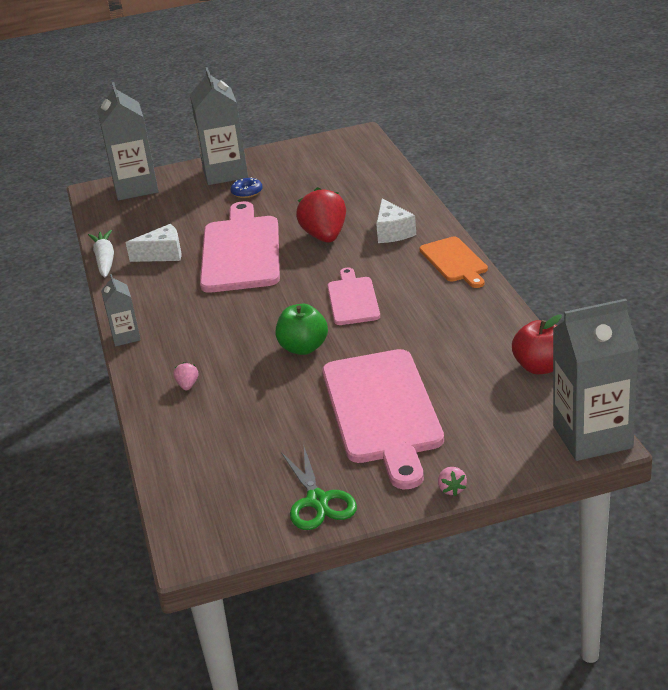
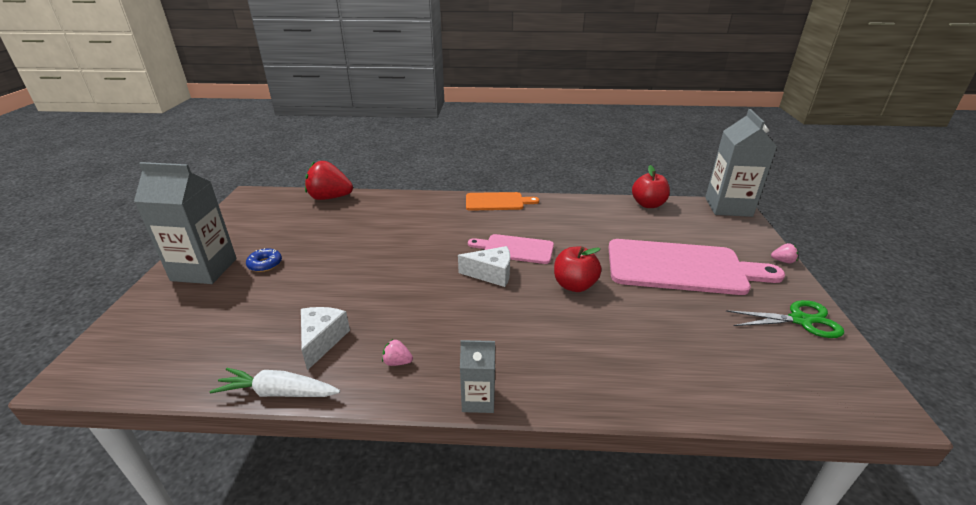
camera: 75 degrees left, 0 degrees up
(136, 188) = (130, 337): grey carton -> none
(187, 385) = (604, 365): pink strawberry -> pink strawberry (397, 362)
(241, 251) = (376, 288): pink cutting board -> none
(303, 348) = (574, 285): green apple -> red apple
(325, 237) = (402, 241): red strawberry -> red strawberry (330, 198)
(392, 232) = (430, 214): white cheese -> white cheese (491, 274)

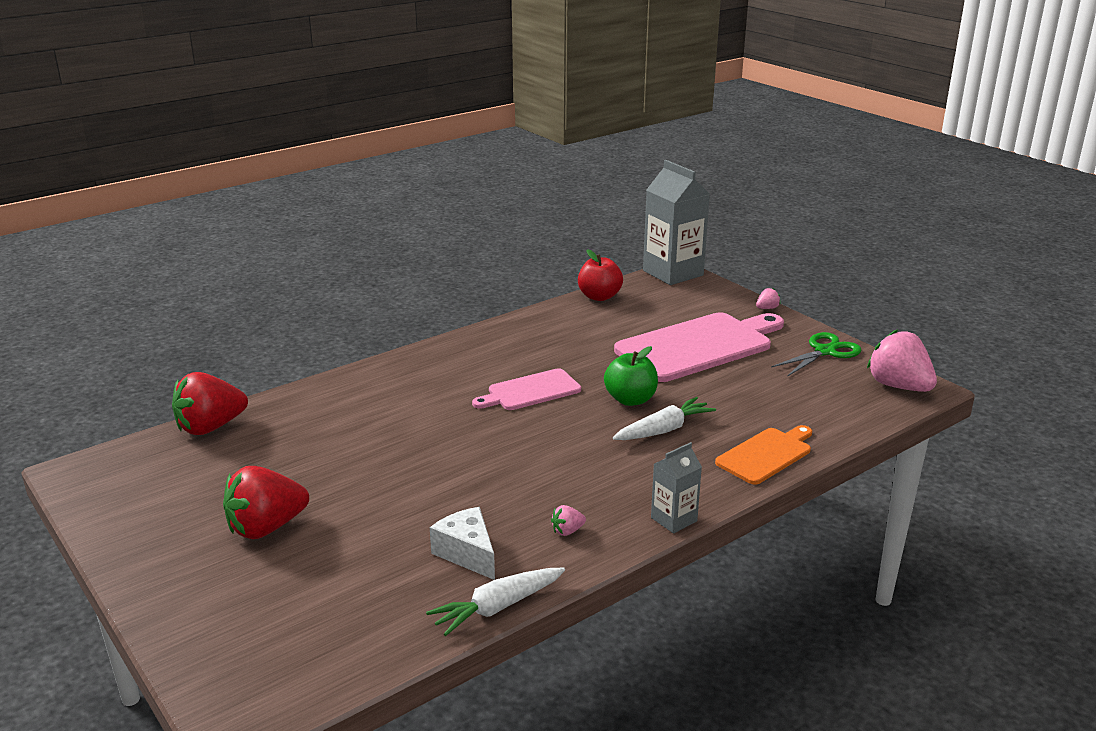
camera: 40 degrees left, 5 degrees down
(204, 269) = (192, 569): grey carton -> none
(265, 264) = (266, 528): blue donut -> red strawberry
(491, 274) = (542, 424): white cheese -> none
(497, 202) = (439, 351): orange cutting board -> orange cutting board (766, 454)
(568, 320) = (663, 430): none -> white carrot
(574, 285) = (630, 400): red apple -> green apple
(851, 390) = (898, 386): none -> pink strawberry

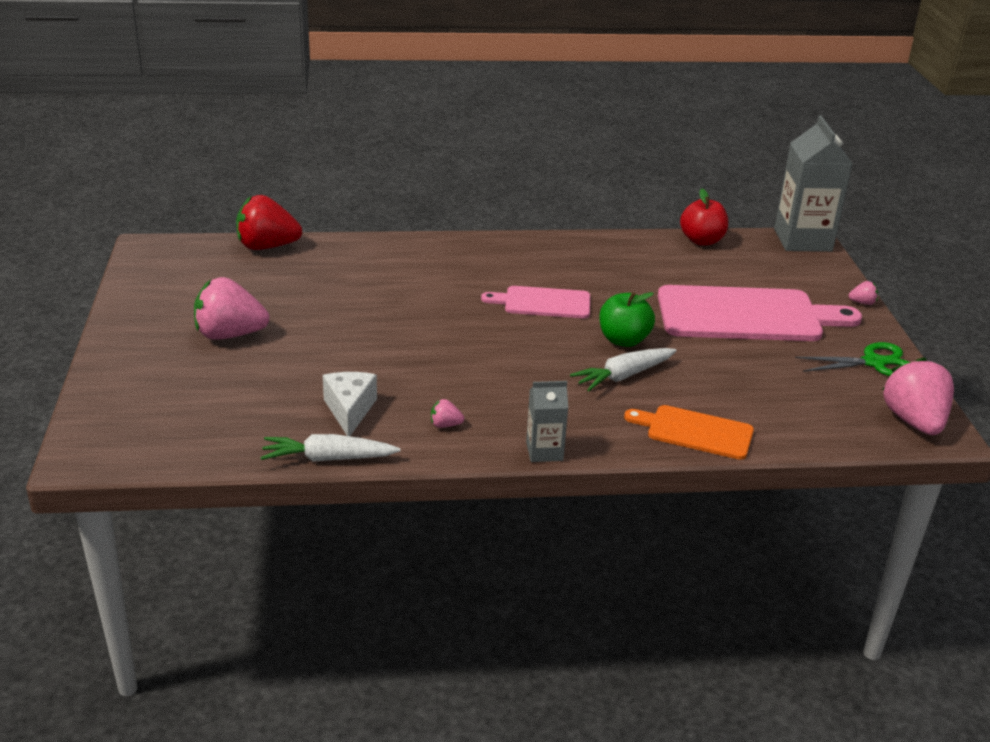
camera: 30 degrees right, 5 degrees up
(266, 528) = (230, 335): red strawberry -> pink strawberry
(663, 430) = (623, 376): white carrot -> white carrot turned 150 degrees clockwise
(766, 454) = (695, 432): orange cutting board -> orange cutting board turned 150 degrees counterclockwise

